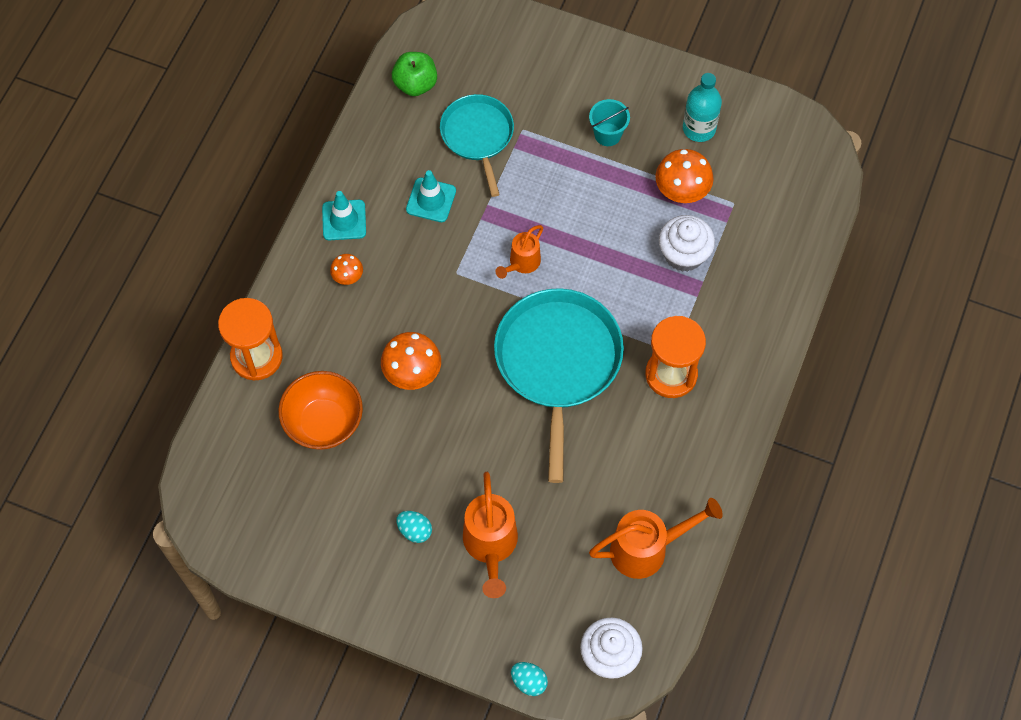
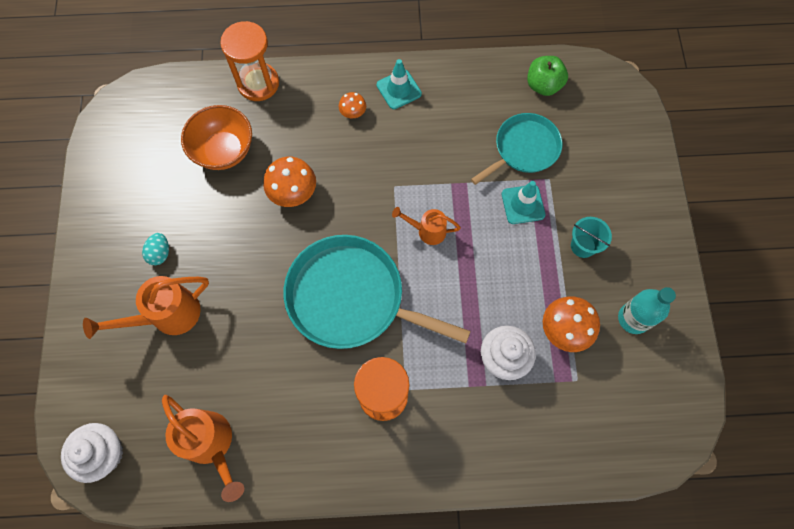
camera: 65 degrees right, 5 degrees up
(431, 200) = (448, 140): turquoise traffic cone -> turquoise traffic cone (523, 204)
(529, 682) = (60, 397): turquoise egg -> none
(558, 362) = (351, 297): turquoise pan -> turquoise pan turned 135 degrees counterclockwise

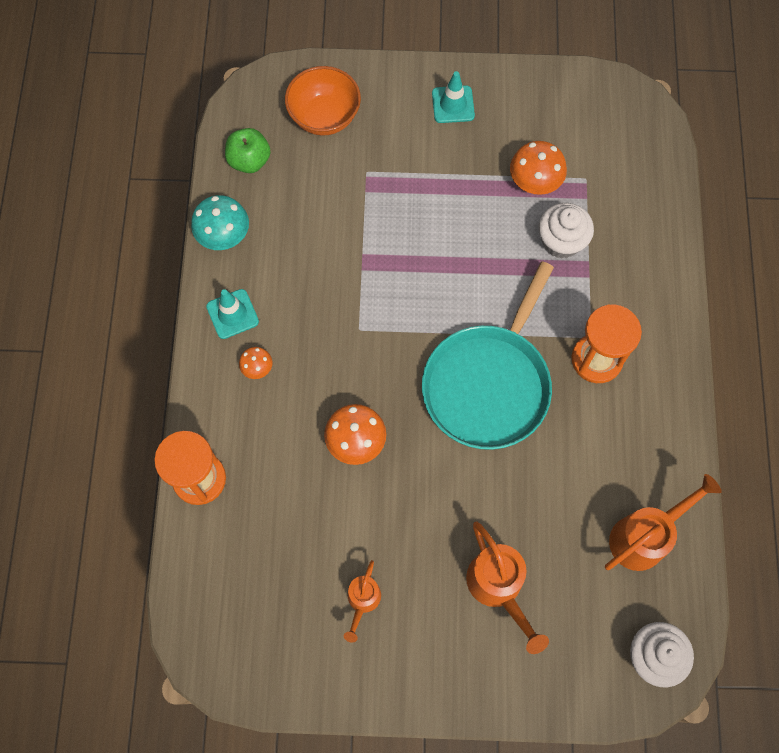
camera: 85 degrees left, 0 degrees up
(160, 253) = (420, 599): turquoise egg -> none
(224, 151) = (290, 522): orange bowl -> orange bowl (324, 117)
(427, 231) = (417, 299): orange watering can -> orange watering can (362, 601)
(469, 75) = (224, 235): none -> turquoise mushroom
(523, 204) = (394, 201): turquoise traffic cone -> turquoise traffic cone (453, 104)
(524, 149) = (327, 191): turquoise pan -> none
(583, 246) = (446, 151): turquoise bucket -> none
(633, 318) = (526, 119): turquoise bottle -> none

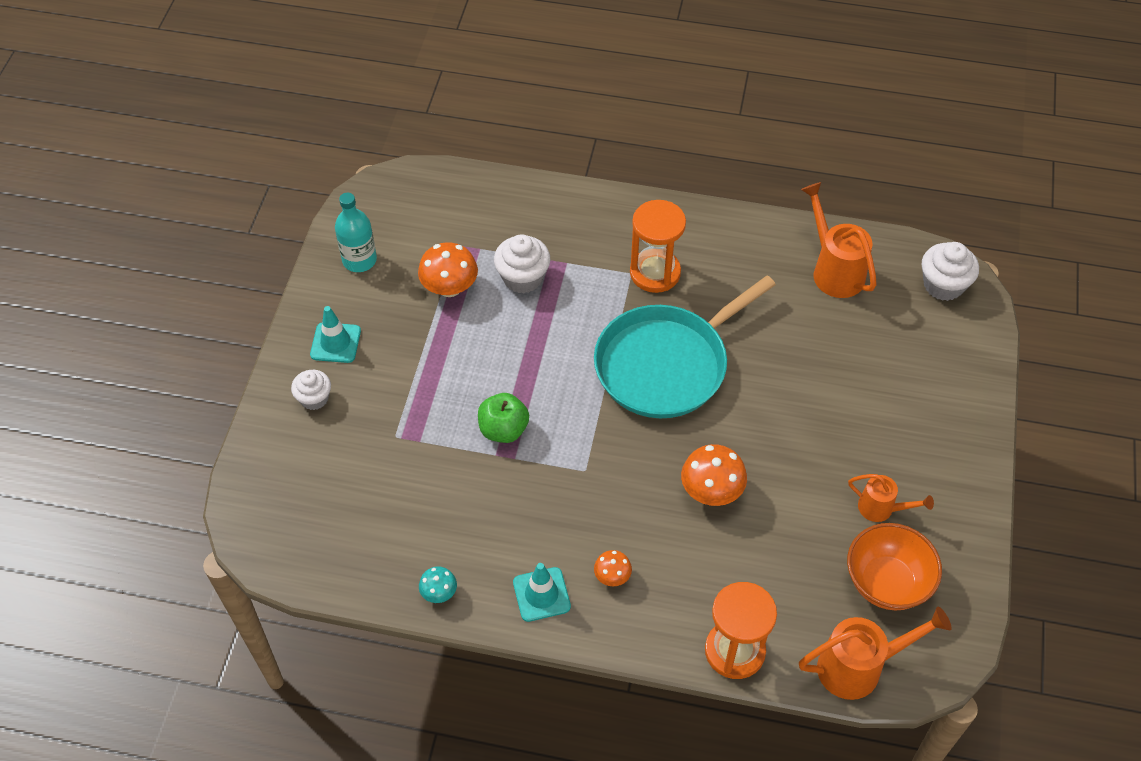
camera: 80 degrees left, 15 degrees down
(224, 235) = (439, 592): turquoise mushroom -> turquoise mushroom, size x0.56
(249, 161) = (347, 553): green apple -> green apple (503, 430)
(324, 117) = (312, 468): orange bowl -> orange bowl (886, 582)
(392, 102) = (314, 398): none -> white cupcake
(489, 384) = (666, 364): turquoise pan -> turquoise pan turned 105 degrees clockwise
(498, 587) = (874, 391): orange watering can -> orange watering can (858, 667)
(547, 102) = (359, 260): none -> turquoise bottle

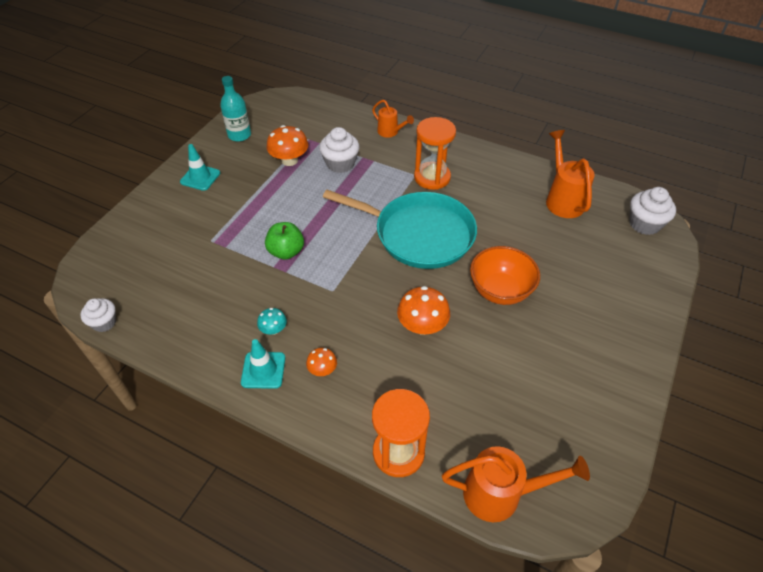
camera: 15 degrees right, 5 degrees down
(314, 398) = (169, 206): white cupcake -> white cupcake (104, 322)
(439, 592) = (189, 350): turquoise mushroom -> turquoise mushroom (273, 329)
(666, 364) = (419, 234): turquoise pan -> turquoise pan turned 135 degrees counterclockwise
(881, 508) = (555, 369): orange watering can -> orange watering can (390, 132)
(886, 582) = (544, 429): orange bowl -> orange bowl (500, 291)

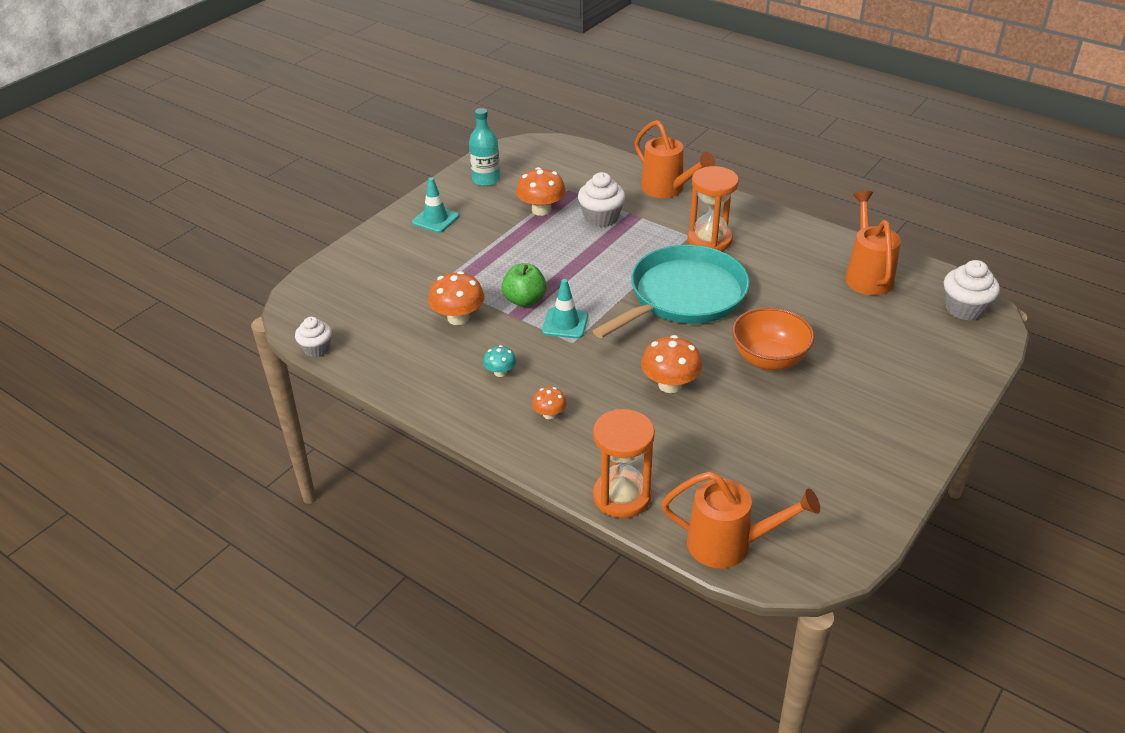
camera: 10 degrees right, 10 degrees down
(230, 276) = (458, 318): none -> orange mushroom
(263, 370) = (484, 408): turquoise traffic cone -> turquoise traffic cone (565, 323)
(390, 132) = (667, 189): orange watering can -> orange watering can, size x1.67
(419, 234) = (683, 296): turquoise pan -> turquoise pan turned 75 degrees counterclockwise

